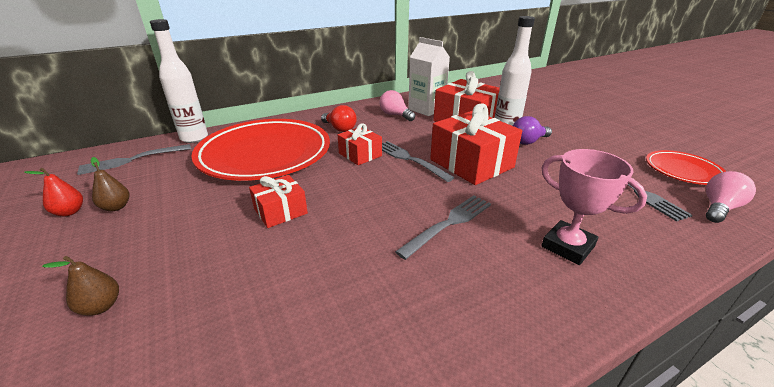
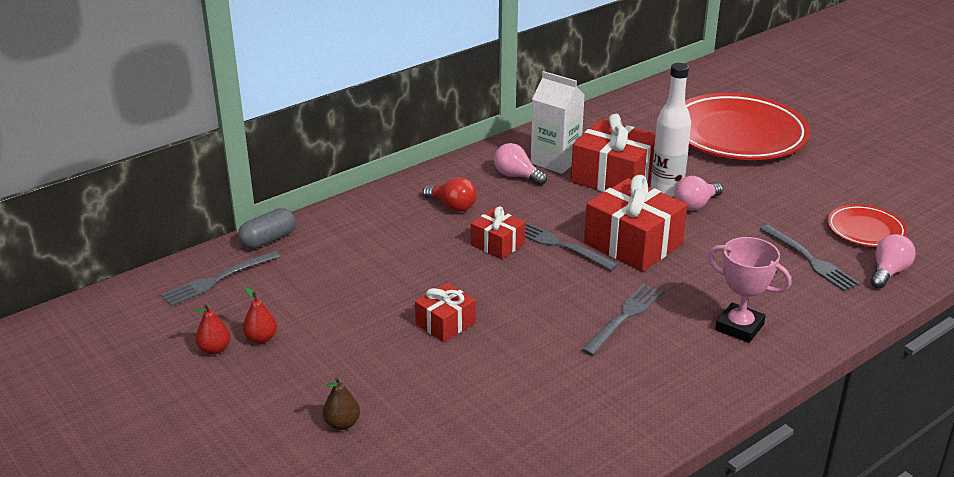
camera: 10 degrees left, 0 degrees up
(116, 207) = (261, 338): brown pear -> red pear
(194, 138) = (268, 240): white bottle -> grey capsule
(265, 154) = (380, 255): red plate -> red plate (737, 134)
(528, 141) = (695, 205): purple light bulb -> pink light bulb

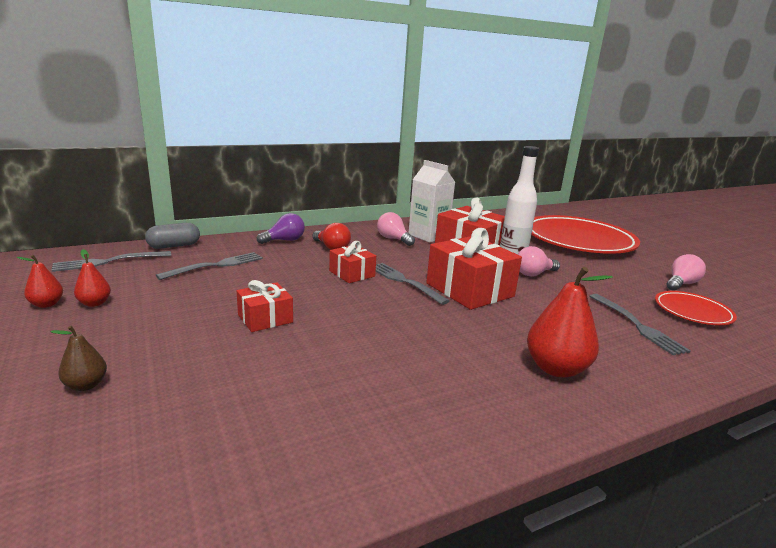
camera: 10 degrees right, 10 degrees down
(389, 204) = (284, 240): none -> purple light bulb
(624, 317) = (438, 341): grey fork -> grey fork (216, 265)
(739, 327) = (556, 368): pink trophy -> red pear
(888, 272) = (720, 347): pink light bulb -> pink light bulb (681, 284)

